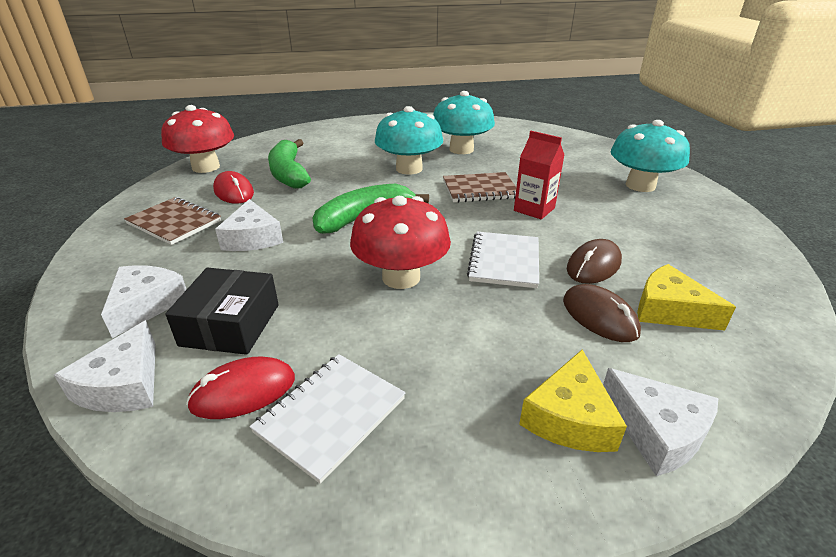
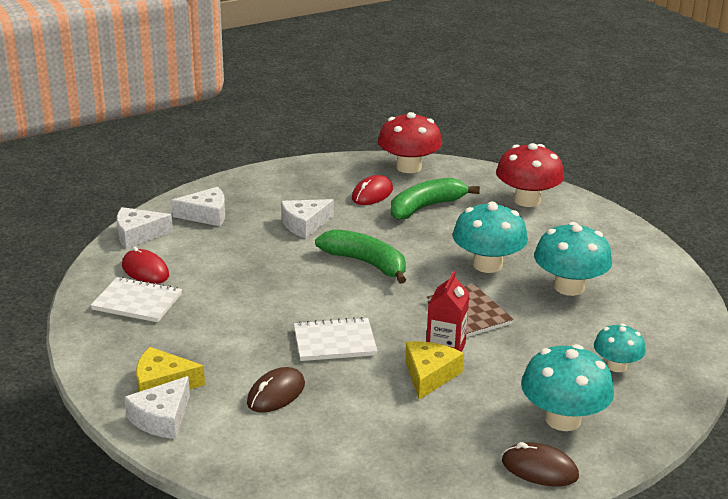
camera: 70 degrees right, 5 degrees down
(174, 222) = (307, 188): brown notebook -> none
(230, 325) = (200, 248): black box -> none
(401, 277) = (284, 298): red mushroom -> red mushroom (527, 200)
(572, 156) = (616, 366): none -> turquoise mushroom
(593, 265) = (353, 389): brown mouse -> brown mouse (539, 469)
(669, 310) = (302, 429): yellow cheese -> yellow cheese (429, 375)

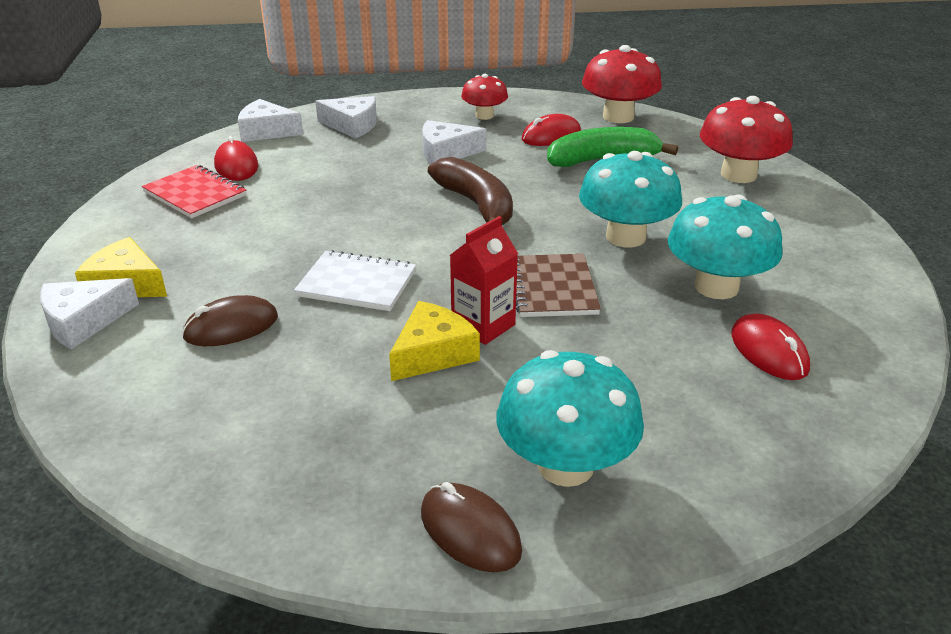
camera: 25 degrees right, 5 degrees up
(137, 302) = (195, 194): white notebook -> red notebook
(305, 185) = (484, 116): none -> red mushroom
(366, 263) = (477, 205): green banana -> brown banana
(616, 366) = (707, 409): turquoise mushroom -> none
(627, 322) = (769, 351): none -> red mouse

